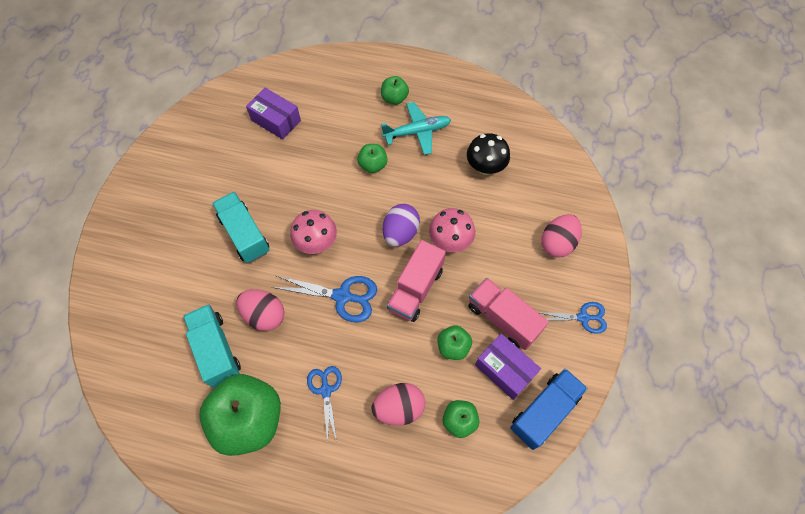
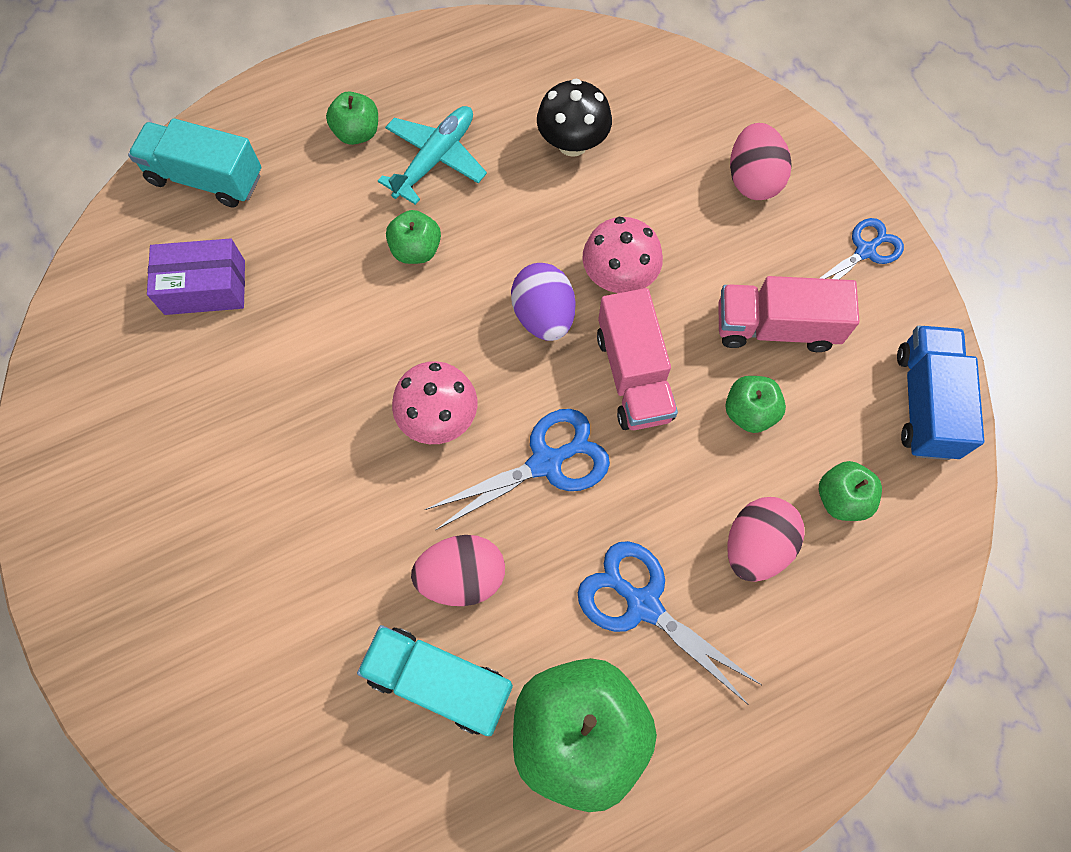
camera: 40 degrees left, 5 degrees up
(244, 234) = (320, 488): turquoise truck -> turquoise truck (206, 178)
(325, 390) = (642, 604): blue scissors -> blue scissors, size x1.51
(504, 370) = (835, 390): purple box -> none

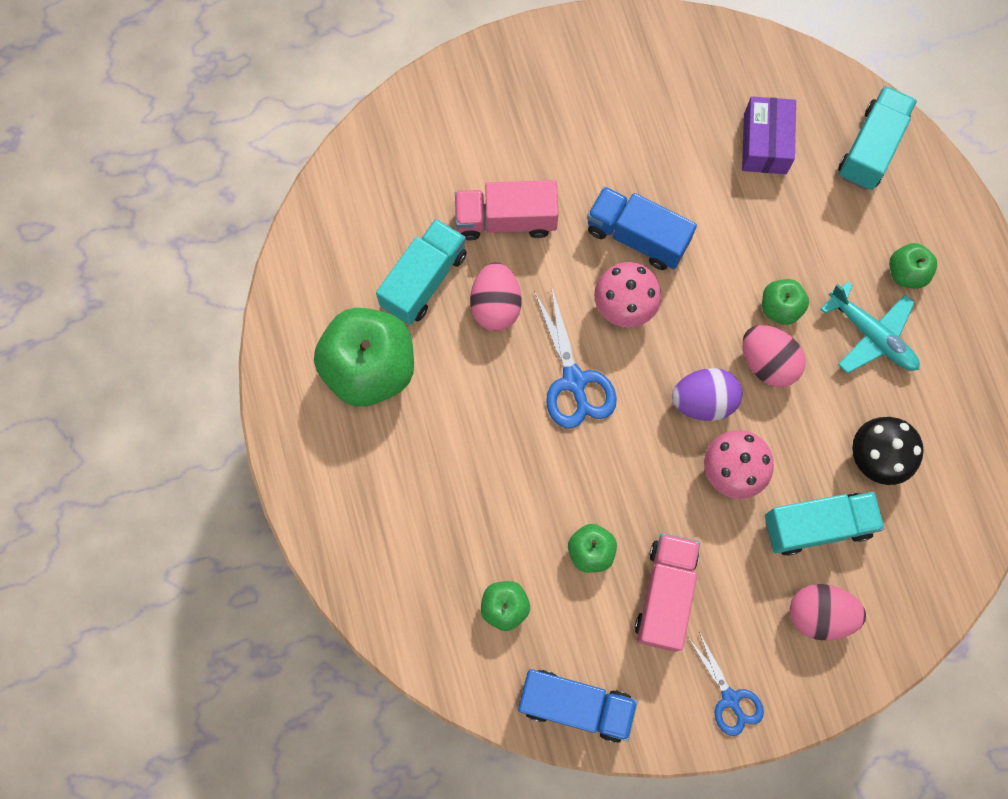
camera: 100 degrees right, 5 degrees up
(344, 416) = (637, 237): none -> blue truck
(633, 375) = (638, 463): pink truck -> pink truck (506, 220)
(642, 604) = (450, 431): blue scissors -> none
(660, 190) = (817, 526): none -> turquoise truck
(756, 546) = (479, 527): pink egg -> pink egg (767, 363)

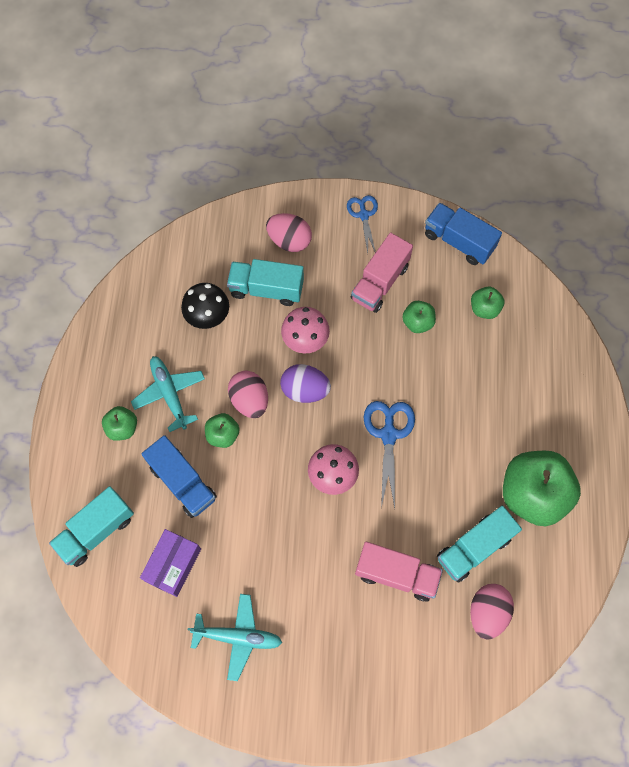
camera: 160 degrees left, 5 degrees down
(496, 306) = (426, 508): pink egg -> pink egg (487, 612)
(637, 237) = (302, 524): blue truck -> blue truck (182, 482)
(658, 97) = (237, 637): none -> turquoise plane

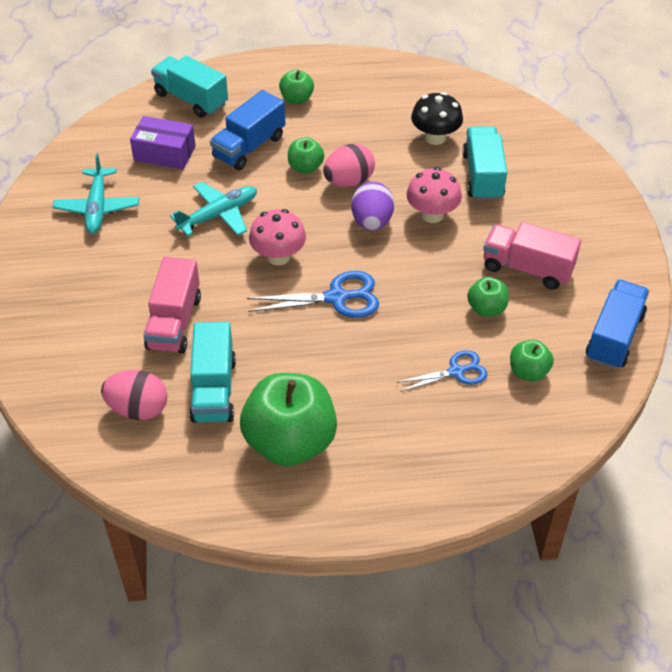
camera: 80 degrees right, 20 degrees down
(170, 394) = (340, 124): turquoise plane -> turquoise plane (218, 215)
(289, 241) = (550, 186): pink egg -> none
(363, 215) = (611, 244): blue scissors -> blue scissors (456, 372)
(474, 548) = (214, 389): turquoise truck -> turquoise truck turned 135 degrees counterclockwise

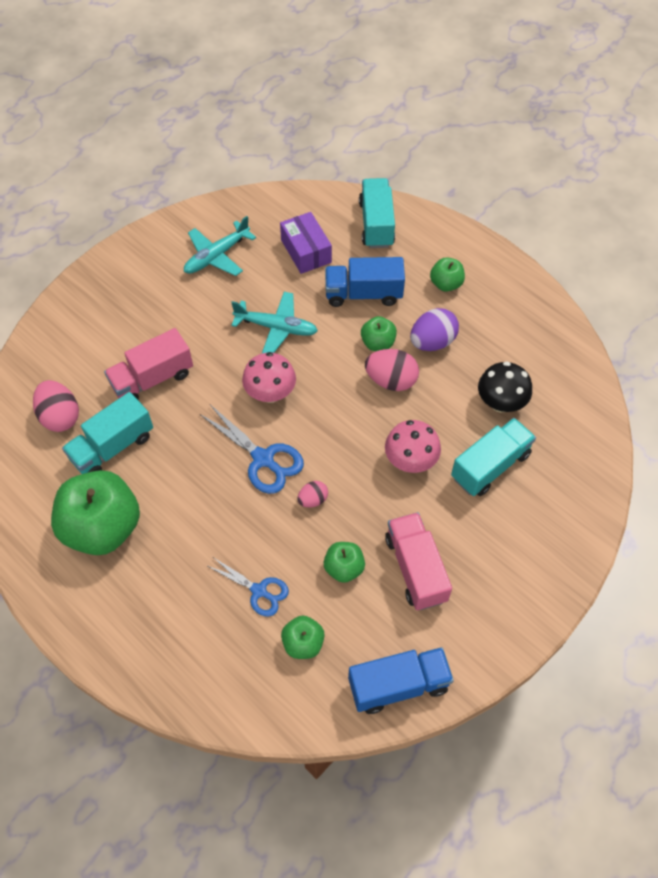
camera: 50 degrees right, 10 degrees up
(372, 222) = (362, 426): purple egg -> purple egg (432, 342)
(407, 290) = (313, 500): none -> pink egg

